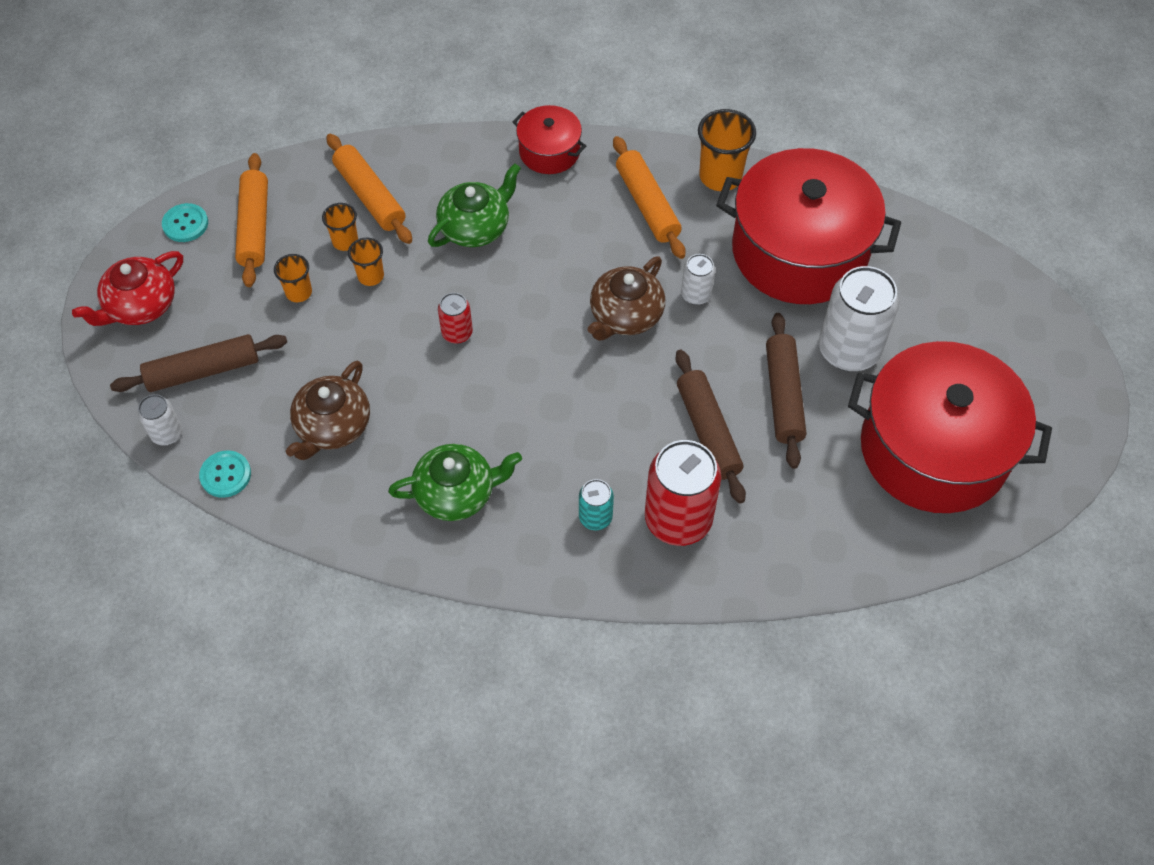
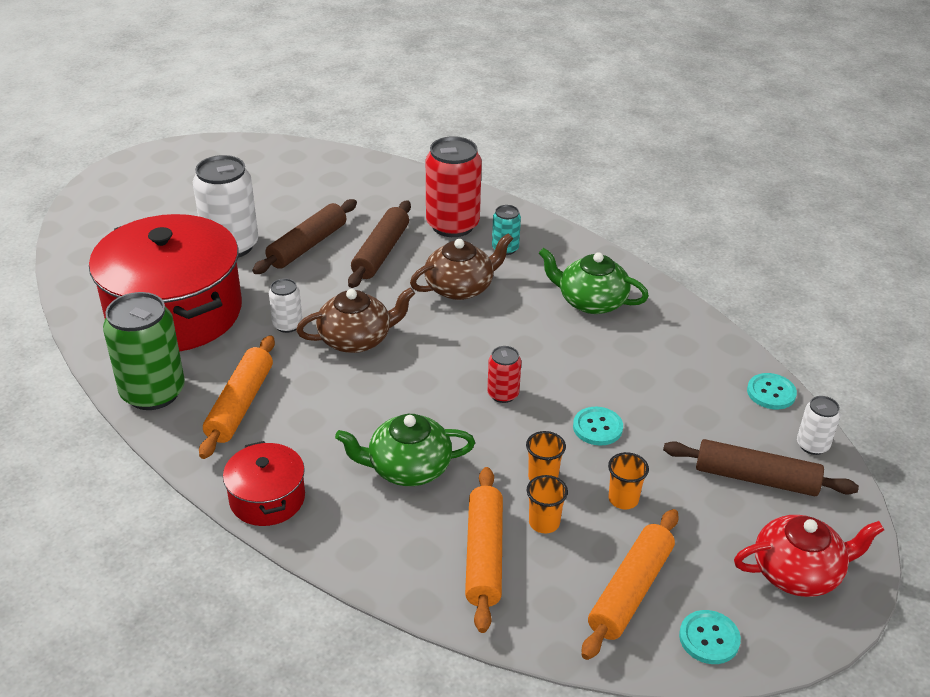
camera: 145 degrees left, 20 degrees down
(332, 426) = (659, 382): brown teapot -> brown teapot (460, 287)
(357, 346) = (597, 427): none -> turquoise button
(720, 176) = (153, 392): orange cup -> green can
(934, 449) = (255, 184): red pot -> none

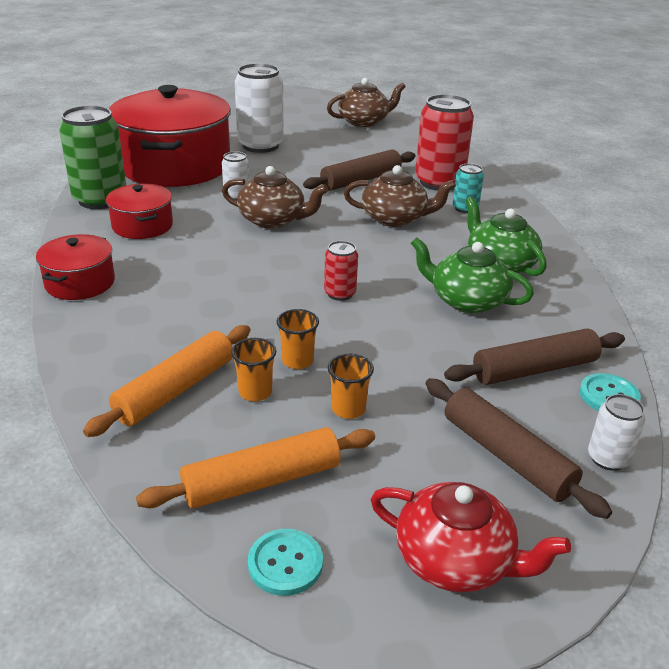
camera: 35 degrees right, 5 degrees down
(240, 404) = (142, 226): orange rolling pin -> red pot
(298, 168) = (364, 121): none -> brown teapot
(307, 245) = (312, 161): brown rolling pin -> brown rolling pin (534, 369)
(407, 468) = (200, 307): green teapot -> green teapot (466, 300)
(597, 427) = (393, 348): turquoise button -> none

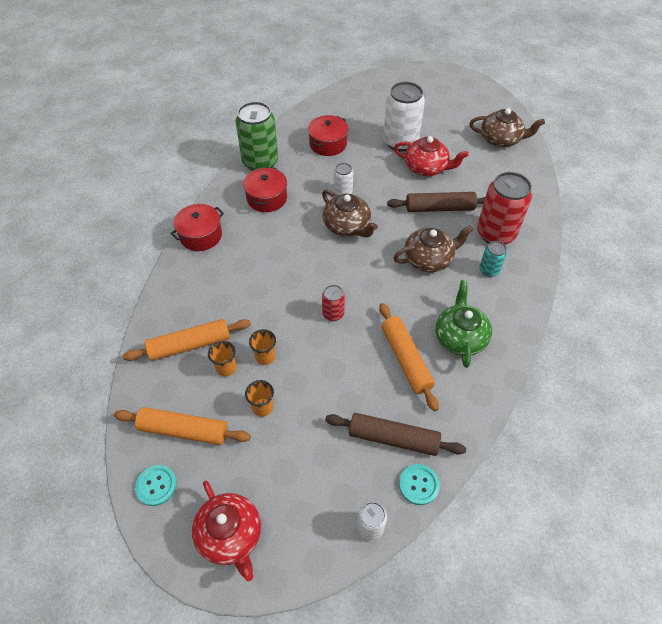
camera: 35 degrees right, 20 degrees up
(175, 166) = (328, 144): red pot -> red pot, size x0.47
(312, 156) = (426, 168): none -> red teapot
(395, 218) = (429, 259): brown teapot -> brown teapot turned 60 degrees counterclockwise
(466, 300) = (406, 359): green teapot -> orange rolling pin
(506, 456) = (315, 490): brown rolling pin -> none

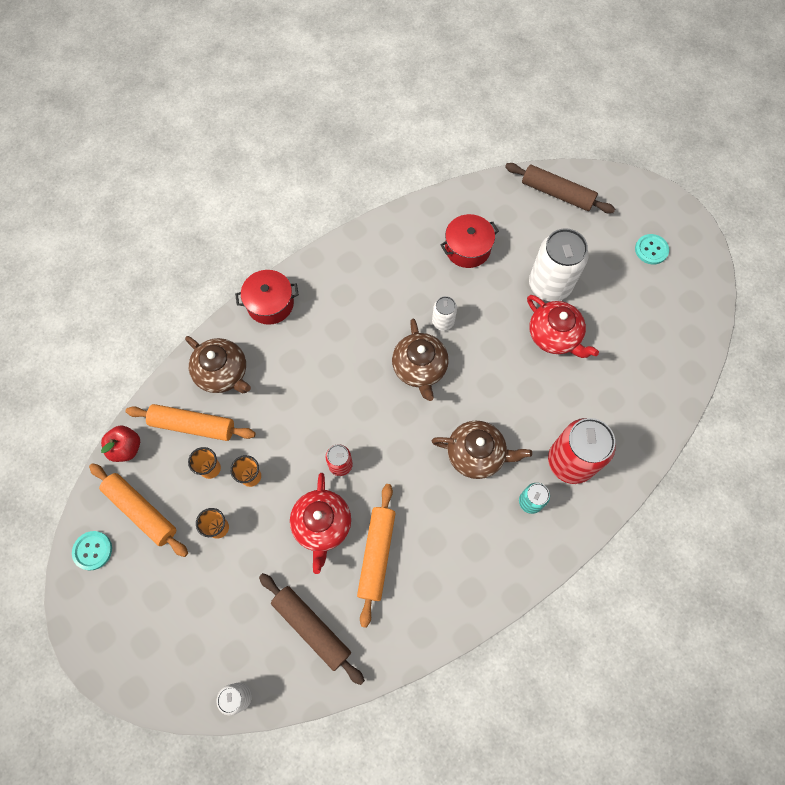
camera: 30 degrees right, 15 degrees up
(139, 390) = (126, 448): none -> red apple
(230, 535) = (125, 632): red teapot -> red teapot (322, 525)
(260, 162) = (381, 238): green can -> none
(267, 198) = (360, 290): red pot -> none
(418, 485) = (304, 685): turquoise button -> turquoise button (651, 250)
(439, 208) = (532, 397): brown rolling pin -> brown rolling pin (557, 193)
(460, 337) = (445, 561): green teapot -> none
(501, 139) = (670, 339): brown teapot -> brown teapot (223, 373)

